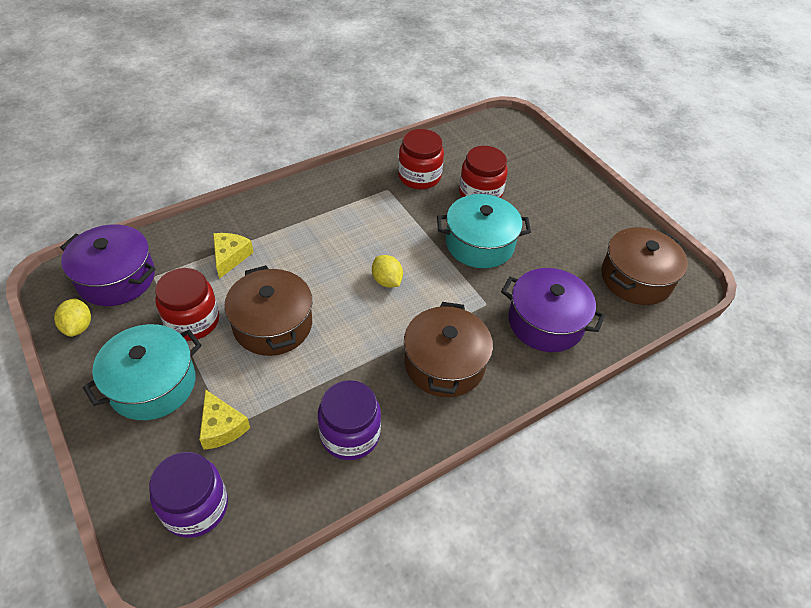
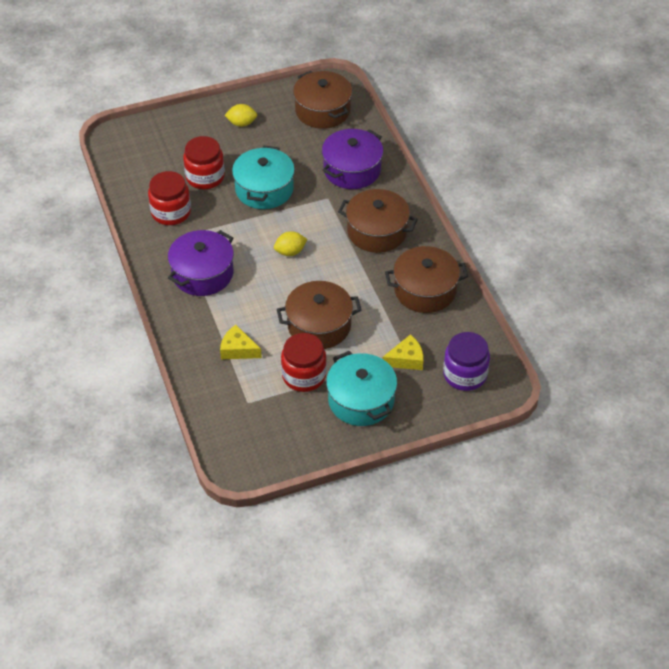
camera: 75 degrees left, 0 degrees up
(78, 327) = (293, 451): yellow lemon -> yellow lemon (241, 123)
(116, 278) = (243, 428): purple pot -> purple pot (202, 274)
(350, 434) = (425, 290): purple jar -> brown pot

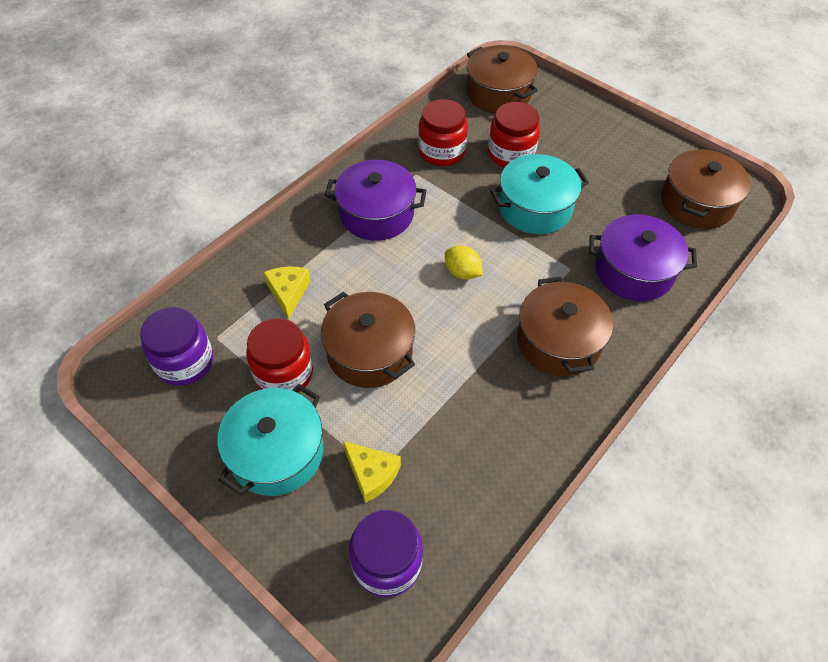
camera: 60 degrees right, 5 degrees up
(241, 123) = (611, 147): yellow lemon -> none
(256, 426) = (185, 362): none -> purple jar
(425, 290) = (502, 440): brown pot -> brown pot (498, 93)

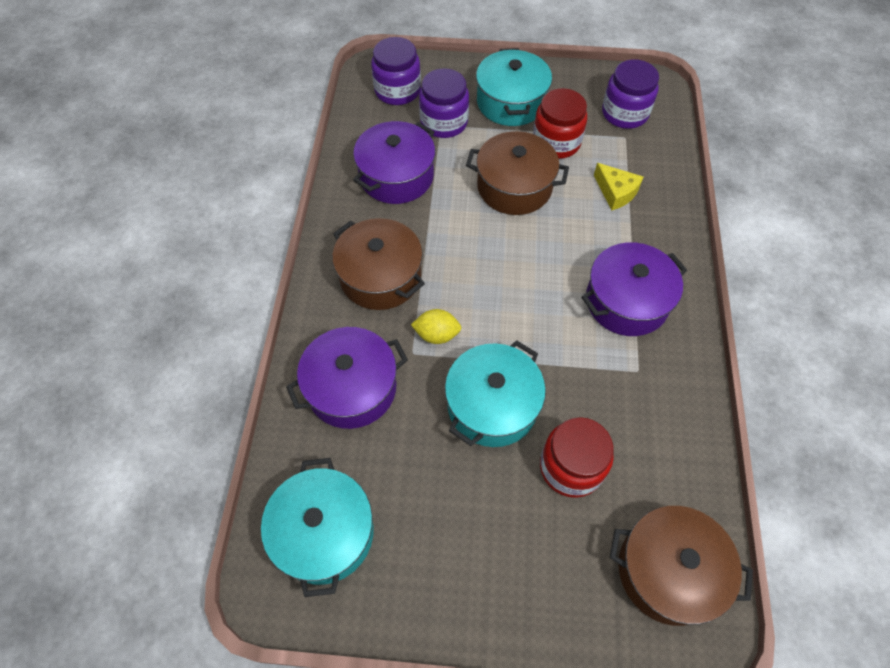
camera: 145 degrees right, 5 degrees up
(371, 474) = (444, 122): yellow cheese -> purple jar
(441, 152) = (642, 419): red jar -> none
(462, 272) = (502, 290): yellow lemon -> yellow lemon (437, 334)
(474, 436) = (396, 176): none -> purple pot
(697, 203) = (324, 533): brown pot -> turquoise pot

